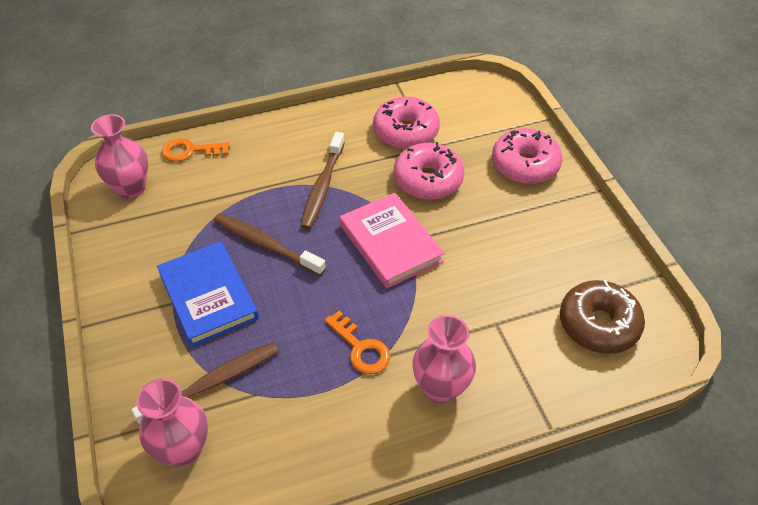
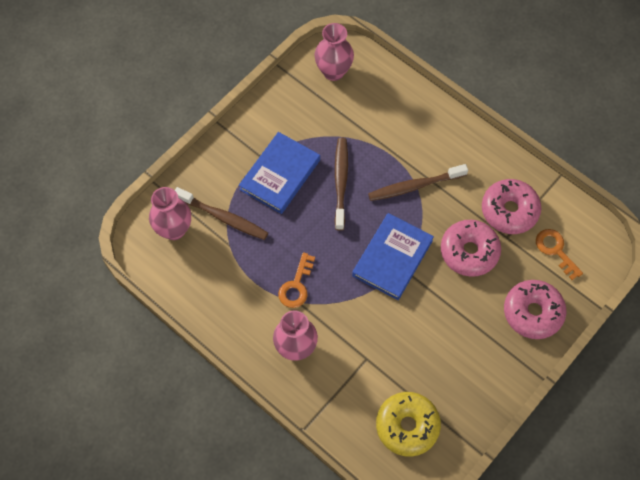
camera: 60 degrees right, 15 degrees up
(190, 151) = (390, 83): orange key -> orange key (555, 250)
(390, 243) = (392, 258): pink book -> blue book
(598, 324) = (407, 426): brown donut -> yellow donut

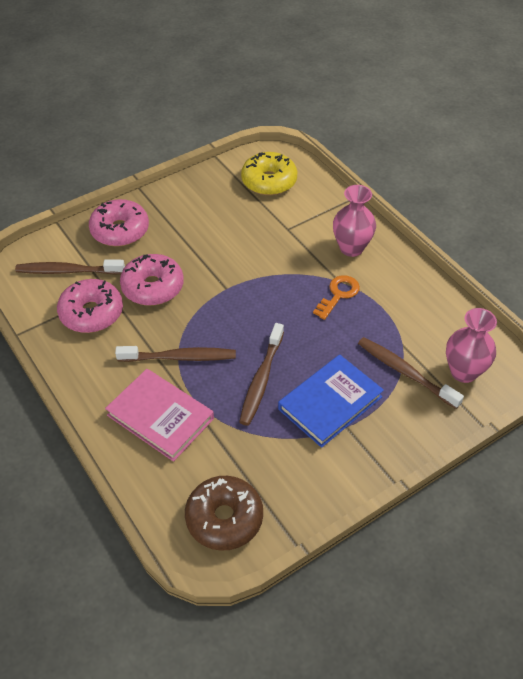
camera: 165 degrees left, 15 degrees down
(333, 71) = (224, 518): pink vase -> brown donut
(392, 258) = (232, 298): blue book -> none
(408, 132) = (160, 417): none -> pink book
(555, 250) = (68, 271): orange key -> brown toothbrush

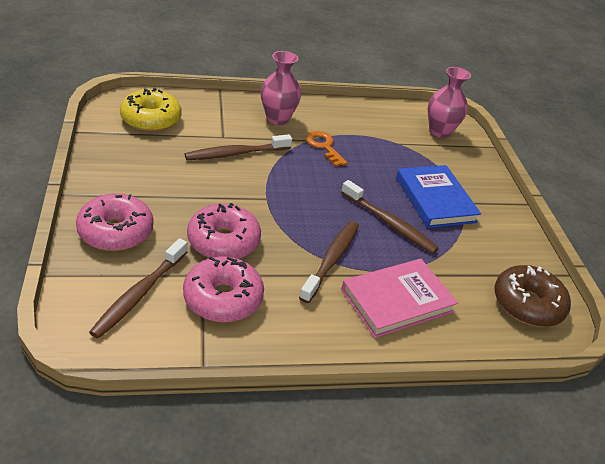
camera: 70 degrees left, 10 degrees down
(405, 372) = (425, 154): brown toothbrush -> brown toothbrush (236, 153)

